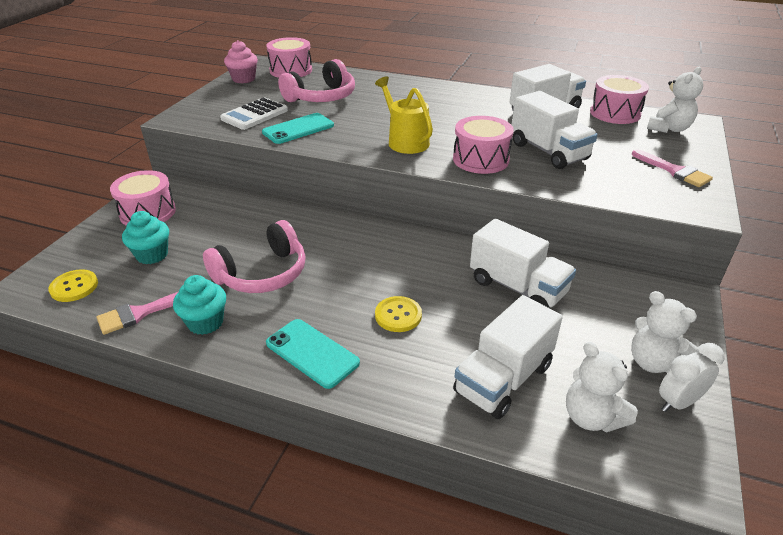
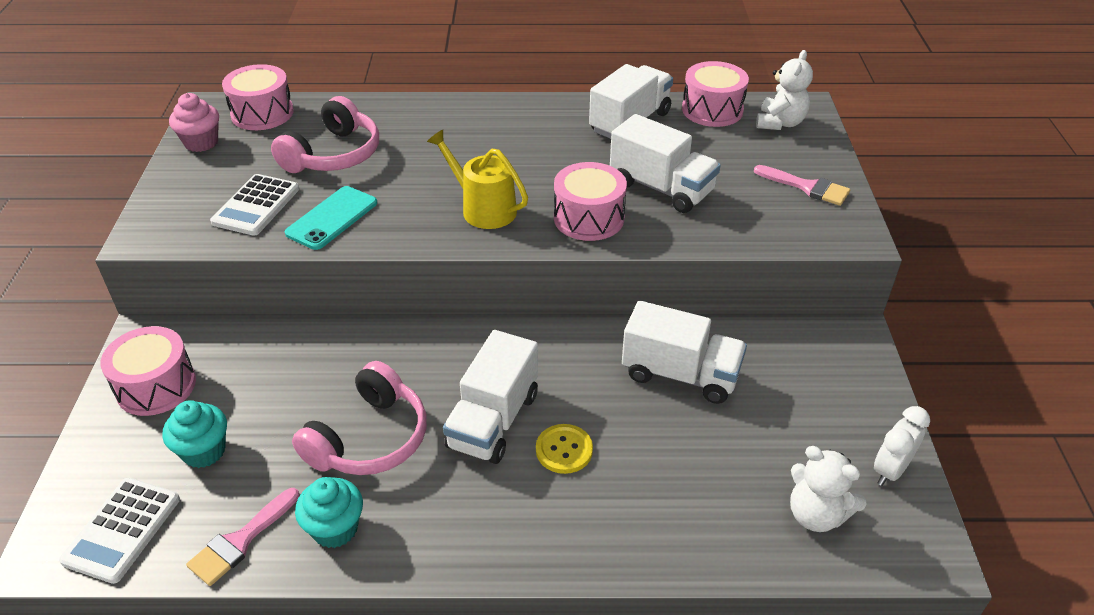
camera: 20 degrees left, 5 degrees up
(74, 287) = (122, 530): yellow button -> white calculator
(312, 353) = (488, 530): turquoise phone -> none
(503, 379) = (712, 497): white truck -> white truck (493, 420)
(653, 362) = (851, 430): white teddy bear -> none

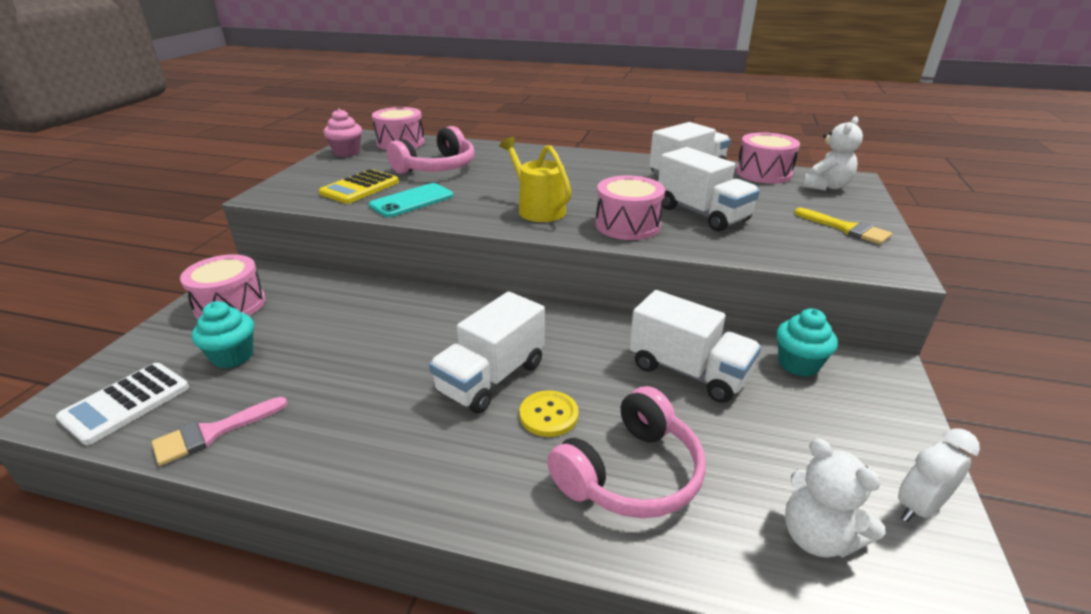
camera: 15 degrees right, 10 degrees down
(256, 206) = (360, 188): white calculator -> yellow calculator
(335, 528) = (300, 440): turquoise cupcake -> turquoise cupcake (798, 364)
(370, 438) = (374, 372): pink headphones -> pink headphones (631, 473)
(807, 187) = (846, 228): pink brush -> yellow brush

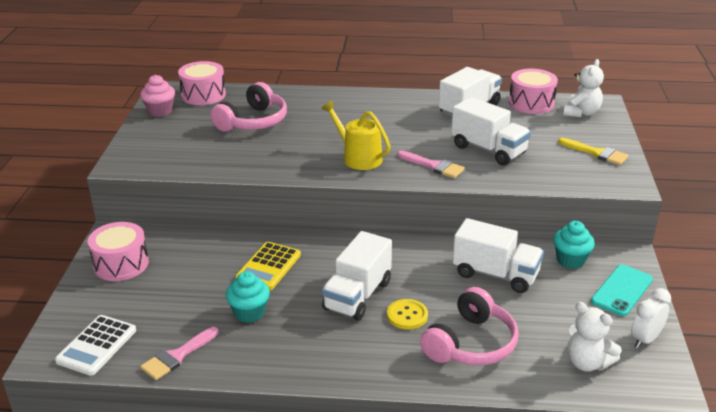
camera: 10 degrees left, 0 degrees up
(233, 356) = (153, 303): turquoise cupcake -> turquoise cupcake (249, 313)
(360, 188) = (198, 150): yellow calculator -> yellow calculator (268, 267)
(412, 201) = (251, 159): turquoise phone -> turquoise phone (622, 290)
(627, 225) = (434, 166): pink drum -> pink brush

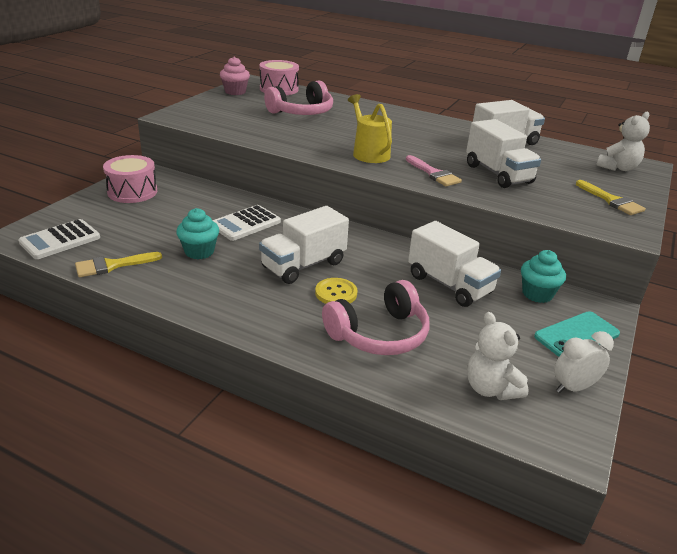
camera: 20 degrees right, 0 degrees up
(177, 356) = (112, 265): pink brush -> yellow brush
(268, 267) = (245, 224): yellow calculator -> white calculator
(531, 103) = (570, 151): pink drum -> none

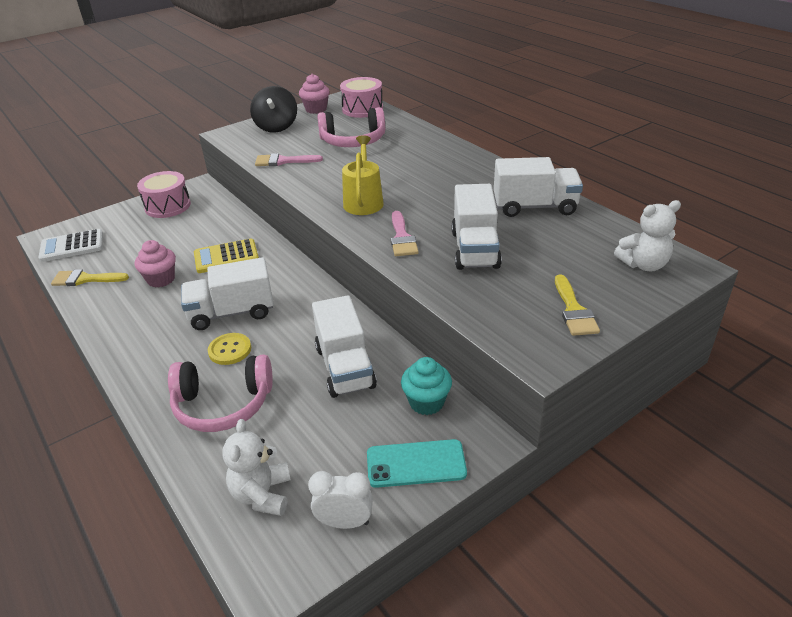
camera: 30 degrees right, 5 degrees up
(199, 252) = (161, 279): turquoise cupcake -> pink cupcake
(214, 107) = (276, 127): none -> black spinning top
(245, 224) = (226, 257): white calculator -> yellow calculator
(256, 132) = (283, 161): none -> pink brush

